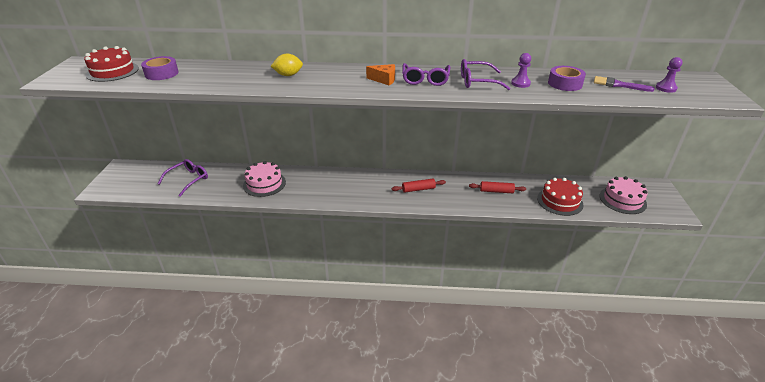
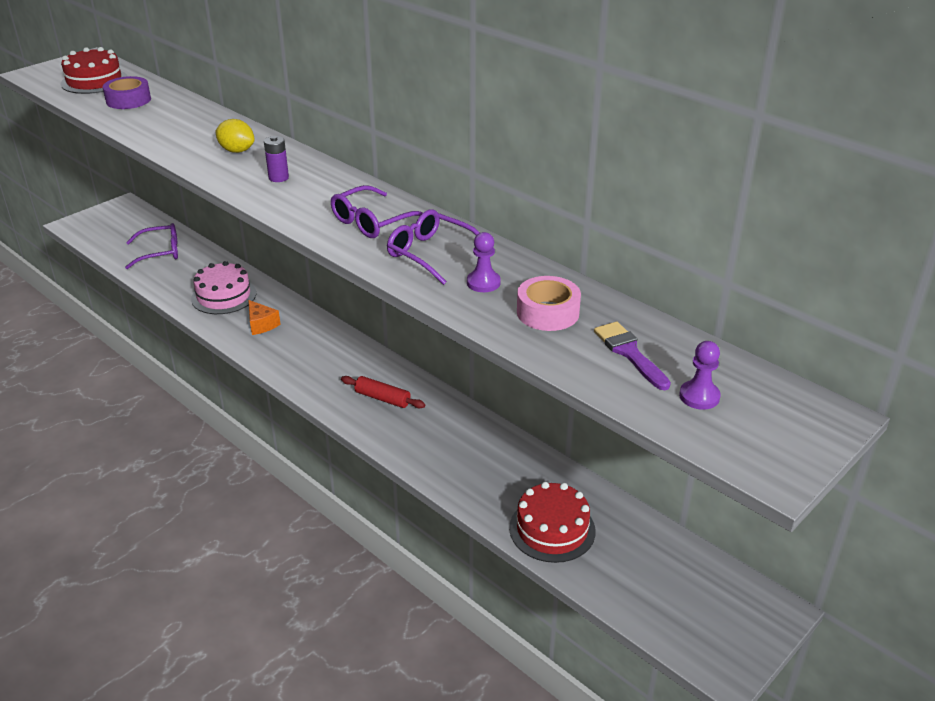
camera: 40 degrees right, 0 degrees up
(339, 78) = (278, 178): none -> purple battery
(384, 80) = (324, 201): orange cheese -> orange cheese (261, 324)
(496, 191) = (482, 460): red rolling pin -> none
(565, 84) = (548, 312): purple tape -> pink tape
(622, 200) = (662, 590): pink cake -> none

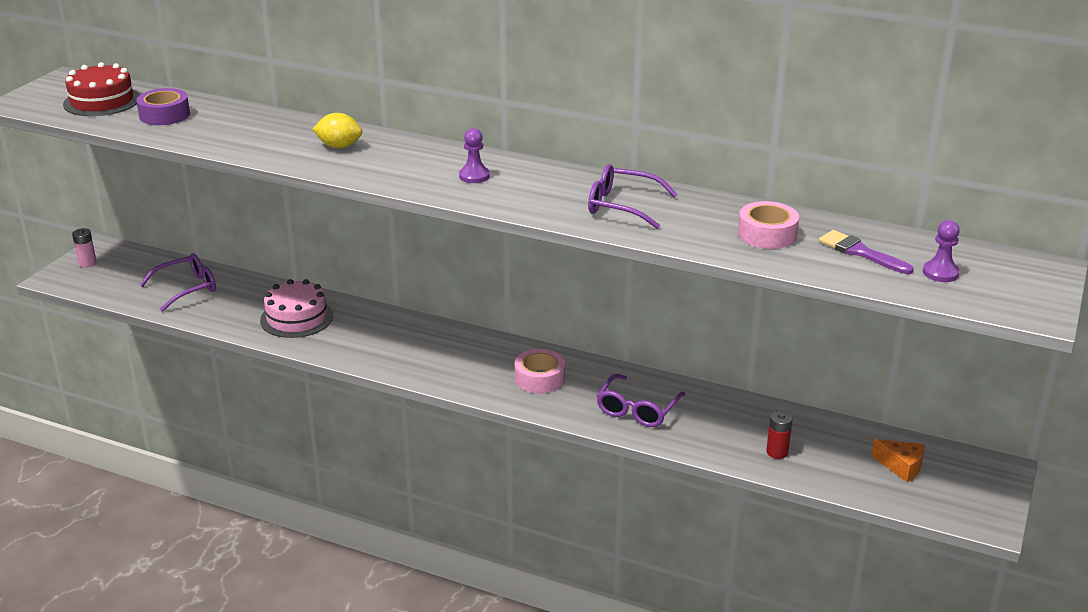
camera: 20 degrees left, 5 degrees down
(104, 216) = (87, 263): none -> pink battery
(261, 324) = (361, 337): orange cheese -> orange cheese (901, 467)
(278, 178) = (409, 164): purple battery -> none
(373, 222) = (541, 188): purple glasses -> purple glasses (638, 409)
(382, 398) = (539, 378): red rolling pin -> pink tape
(483, 283) = (690, 221): purple pawn -> purple pawn (474, 176)
(552, 529) = (777, 452): red cake -> red battery

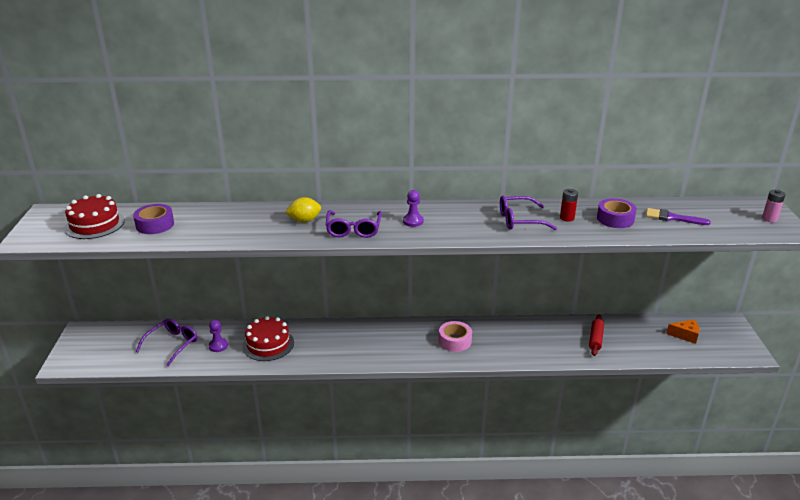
camera: 25 degrees left, 0 degrees up
(87, 263) = (80, 346): pink battery -> pink battery (769, 219)
(297, 318) = (268, 344): pink cake -> red cake
(638, 409) = (526, 343): purple glasses -> purple glasses (353, 229)
(749, 432) = (596, 339): none -> red rolling pin
(767, 234) = (615, 219): pink tape -> purple tape
(777, 452) = (620, 347): red battery -> red battery (567, 218)
(940, 273) = (722, 220): purple pawn -> purple pawn (218, 346)

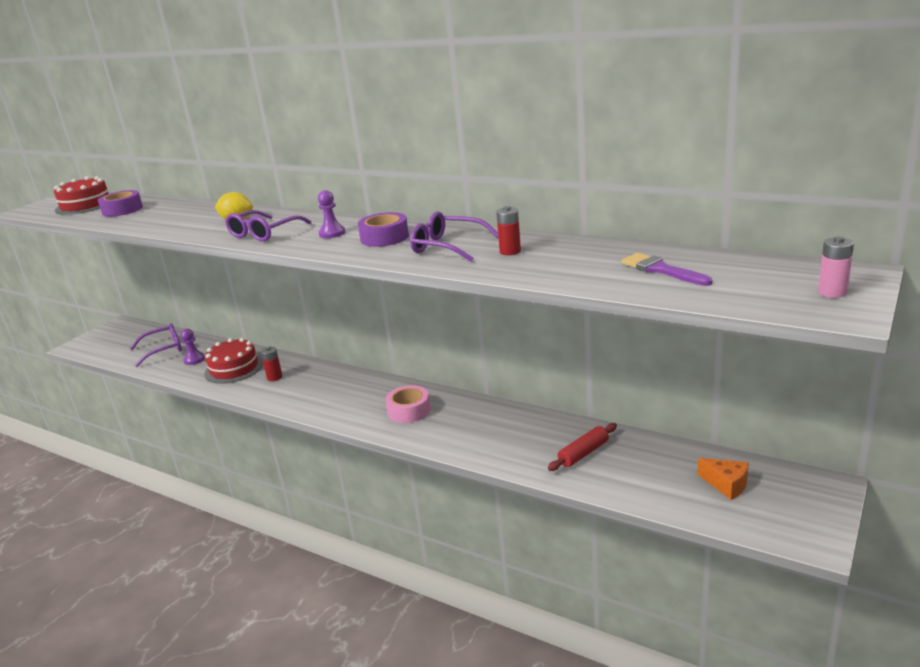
camera: 35 degrees right, 5 degrees down
(316, 343) = (274, 377): none -> red battery
(615, 219) = (573, 260): purple tape -> purple tape (384, 237)

